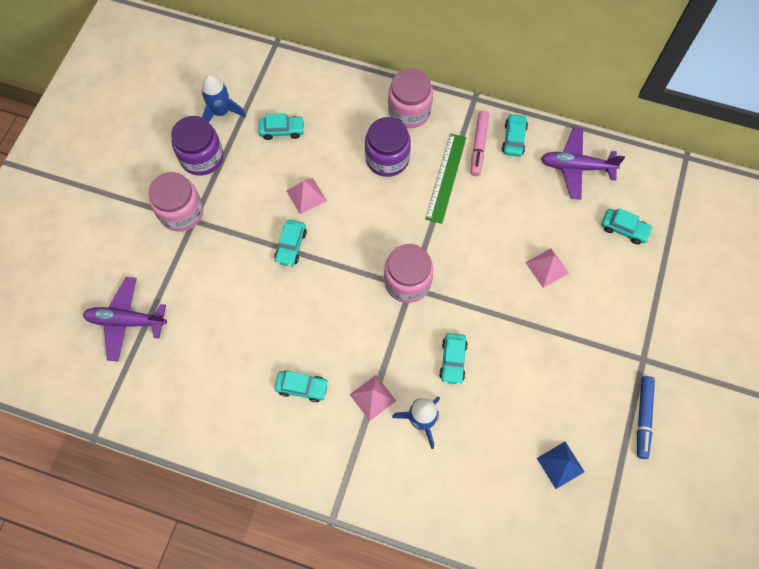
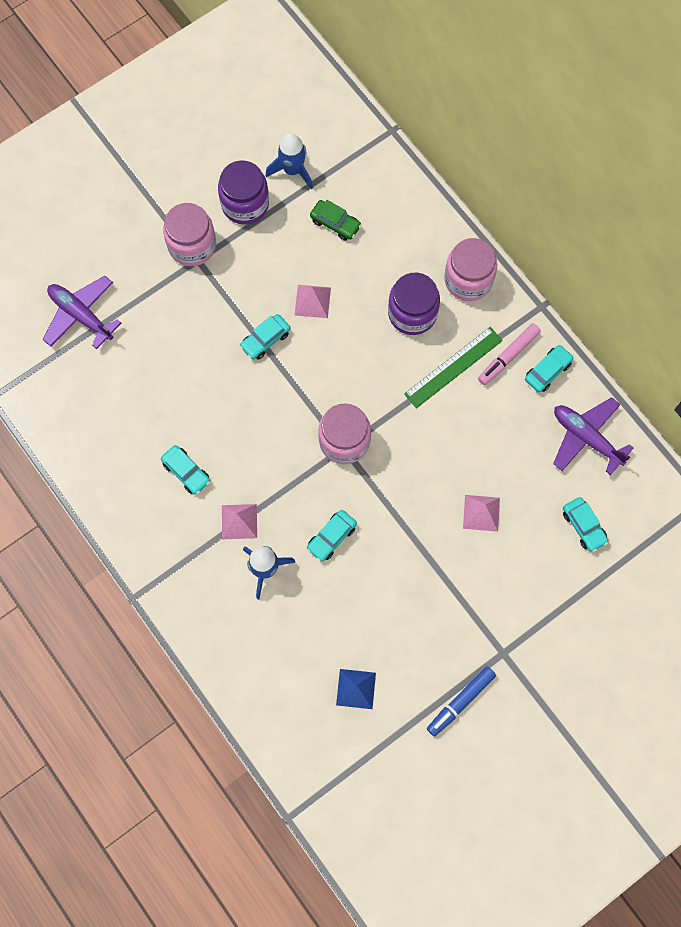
camera: 35 degrees right, 5 degrees up
(282, 130) = (335, 223): turquoise car -> green car

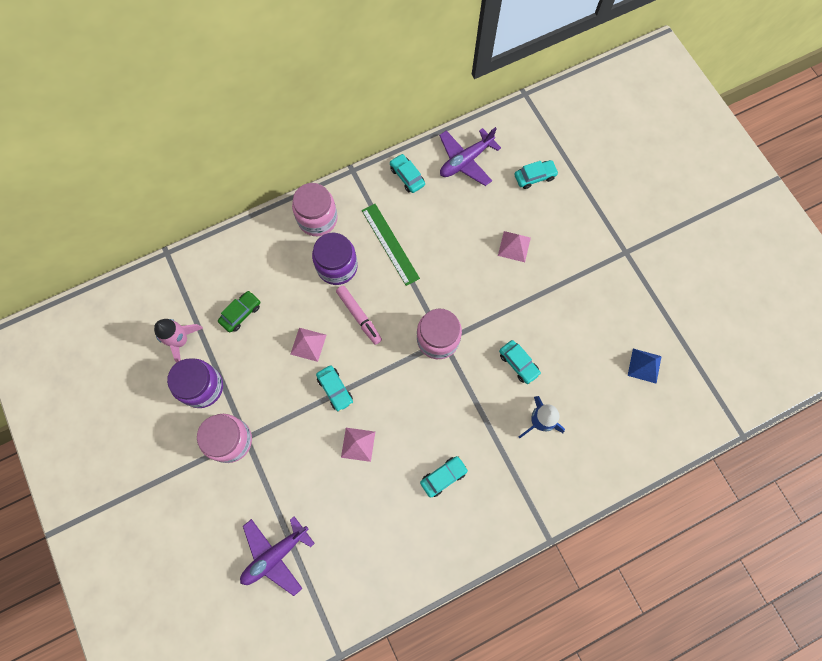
camera: 80 degrees left, 0 degrees up
(239, 521) = (494, 437): pink pyramid -> pink pyramid (358, 444)
(292, 170) = (181, 340): blue rocket -> pink rocket
(460, 702) = (660, 289): blue marker -> none
(508, 356) = (389, 202): pink marker -> pink marker (359, 316)

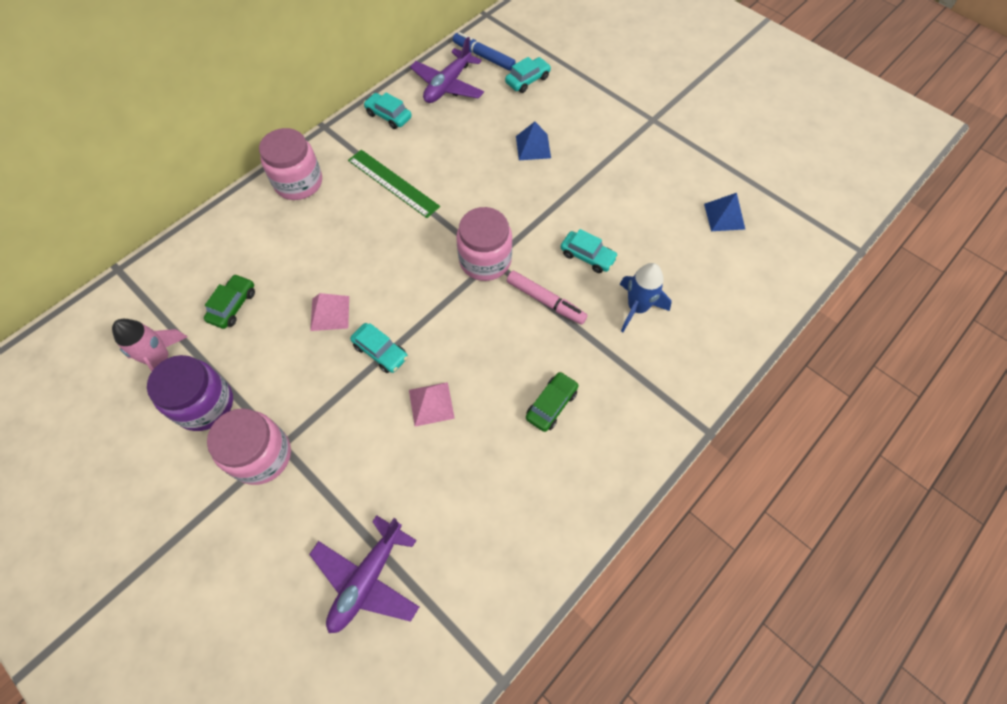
camera: 20 degrees left, 10 degrees down
(337, 266) = (338, 222): purple jar -> none
(359, 316) = (382, 265): pink marker -> pink marker (546, 301)
(443, 477) = (551, 405): turquoise car -> green car
(506, 140) = (483, 56): none -> blue marker
(514, 246) = (533, 147): pink pyramid -> blue pyramid

